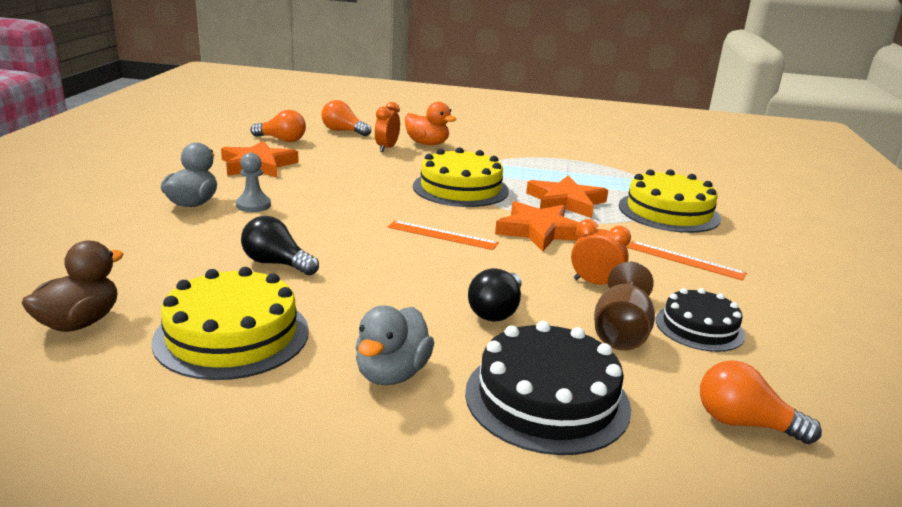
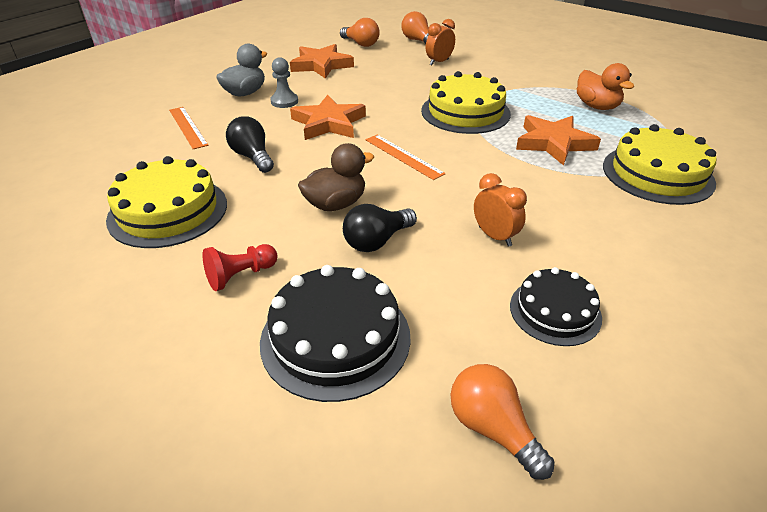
camera: 30 degrees right, 15 degrees up
(79, 323) = (92, 177): brown duck -> brown duck (335, 204)
(392, 374) = (240, 275): grey duck -> red pawn
(427, 144) = (479, 62): orange duck -> orange duck (597, 106)
(539, 231) = (496, 169): orange star -> orange star (329, 123)
(621, 332) = (468, 293): brown goblet -> none
(685, 260) = (618, 233): orange ruler -> orange ruler (187, 127)

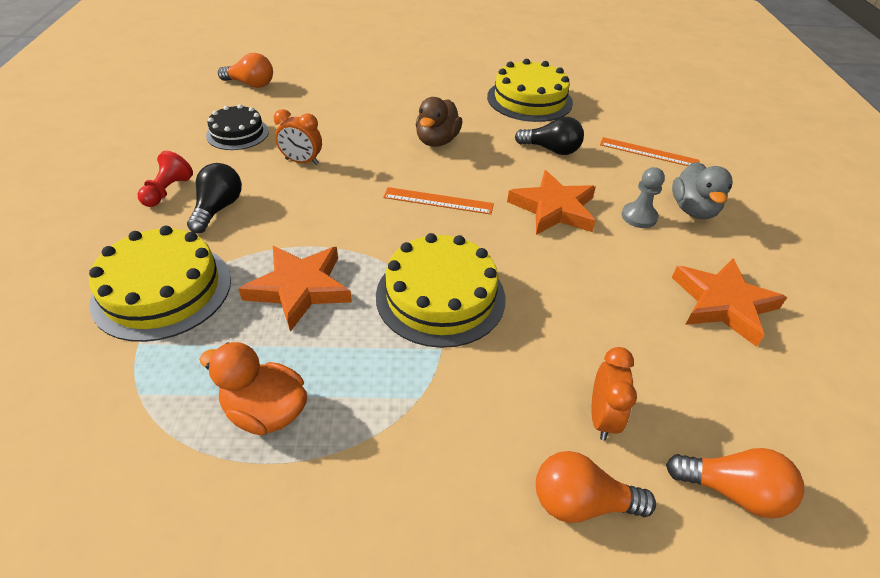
camera: 140 degrees right, 5 degrees up
(240, 275) = (433, 90): red pawn -> red pawn (168, 191)
(335, 338) = (351, 86): black cake -> none
(361, 44) = (784, 406): orange light bulb -> orange light bulb (581, 502)
(377, 241) = (380, 130): black light bulb -> black light bulb (218, 209)

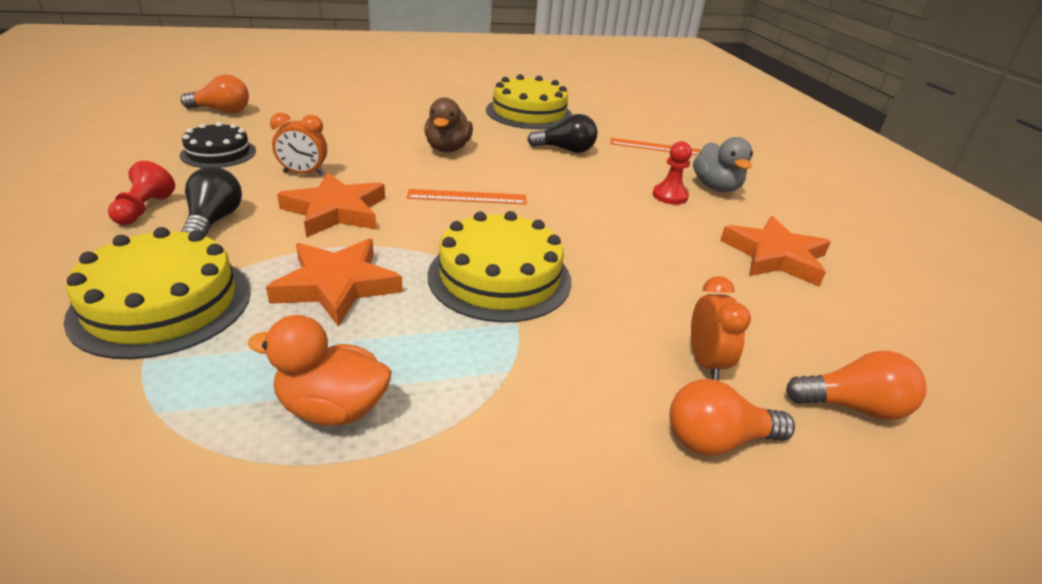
camera: 15 degrees left, 10 degrees down
(553, 208) = (586, 195): orange star -> orange star (335, 211)
(639, 217) = (670, 196): grey pawn -> red pawn

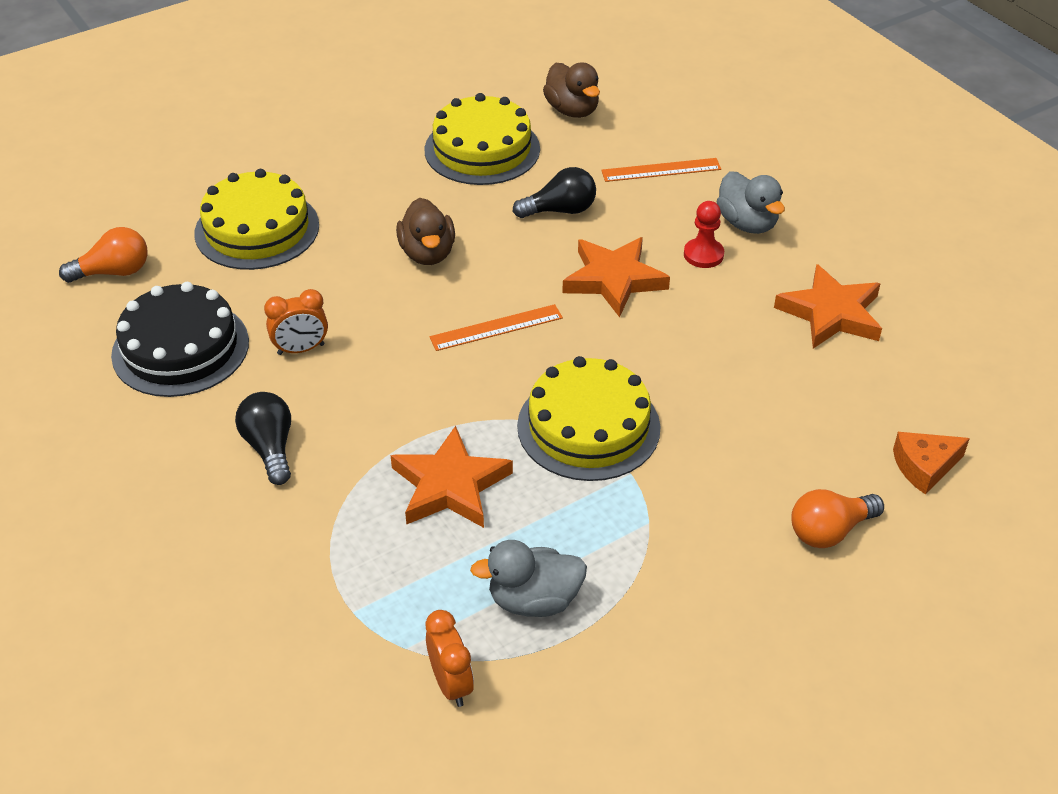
camera: 15 degrees left, 10 degrees up
(144, 209) = (186, 456): red pawn -> none
(162, 304) = (315, 556): yellow cake -> yellow cake (257, 229)
(218, 153) = (180, 348): black cake -> black cake, size x1.59
(332, 408) = (534, 600): orange duck -> grey duck
(335, 211) = (378, 393): orange star -> orange star (613, 280)
(606, 110) = (572, 110): none -> brown duck
(705, 362) = (801, 462): orange clock -> orange clock (451, 684)
(853, 406) = (924, 467): orange light bulb -> orange cheese

